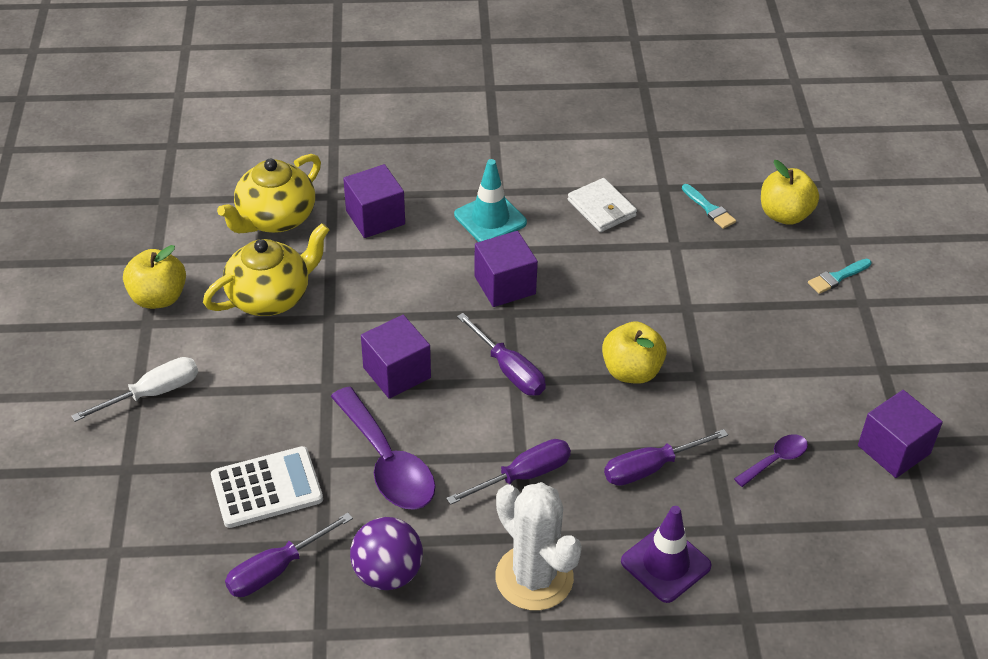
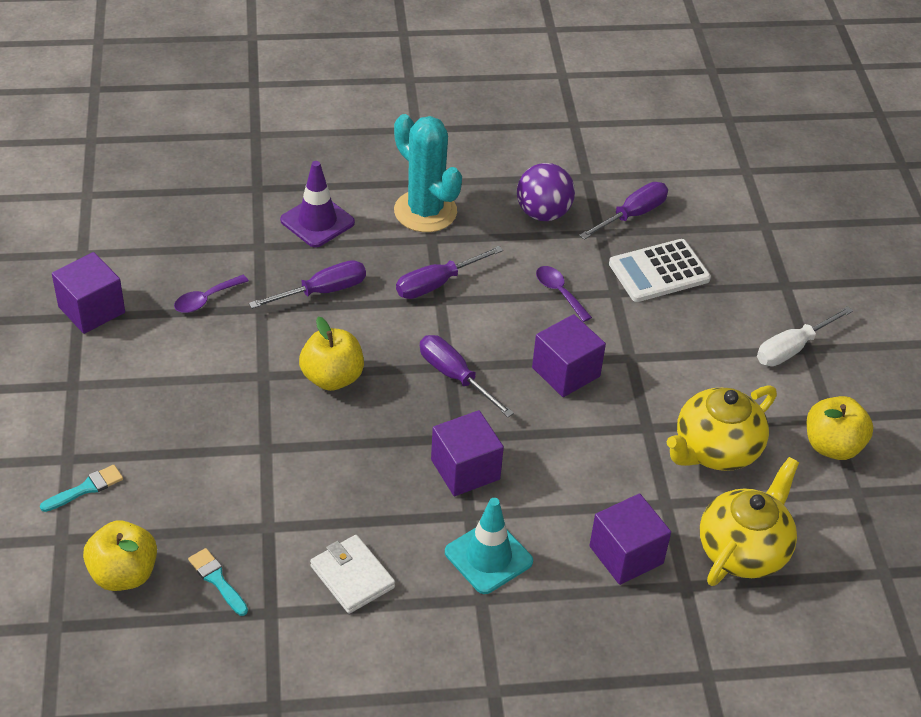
camera: 175 degrees right, 0 degrees up
(387, 463) = (559, 292): purple spoon -> purple spoon, size x0.51
(534, 577) = (425, 211): white cactus -> turquoise cactus

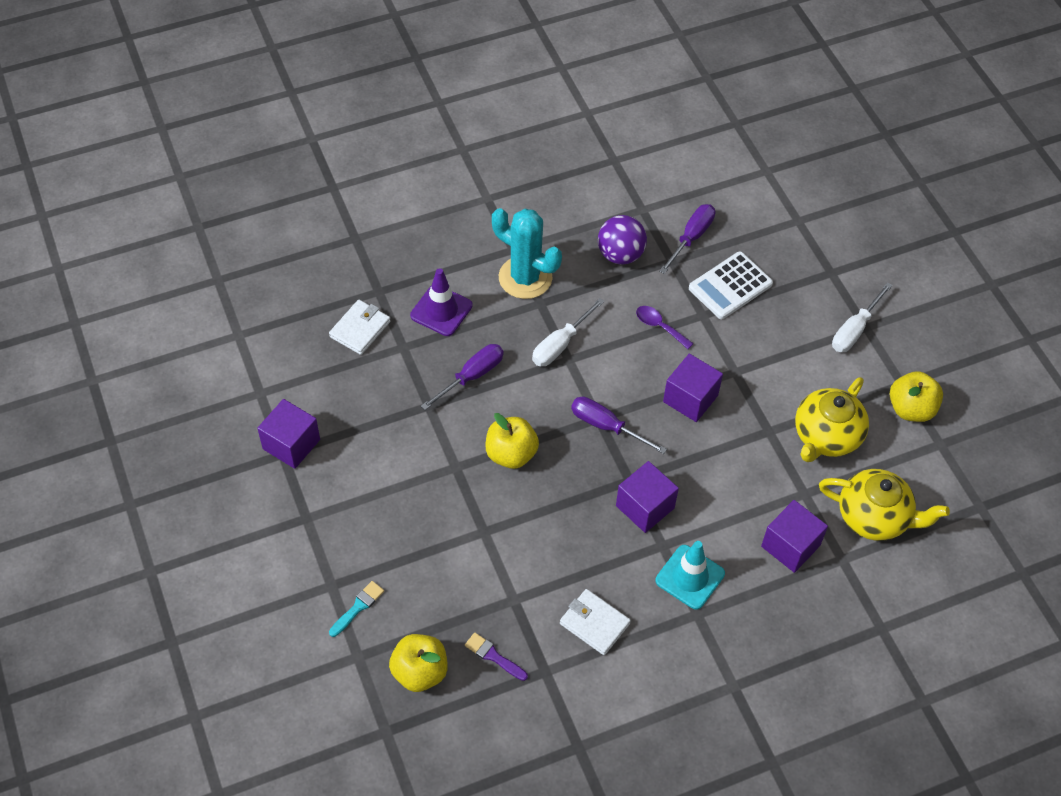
camera: 15 degrees left, 10 degrees up
(205, 299) = (380, 409): purple spoon -> none
(217, 580) = (493, 656): turquoise brush -> purple brush
(220, 219) = (360, 329): none -> white wallet
(437, 284) = (560, 344): purple screwdriver -> white screwdriver
(743, 550) = (874, 517): yellow teapot -> yellow teapot turned 90 degrees clockwise

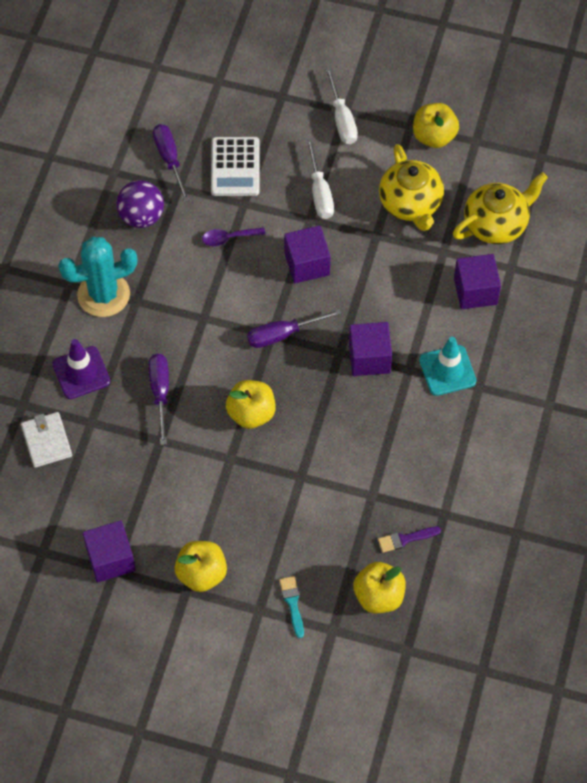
camera: 50 degrees left, 5 degrees up
(330, 519) = (201, 574): none -> yellow apple
(560, 344) = (185, 314): white screwdriver -> white screwdriver (320, 192)
(594, 623) = (433, 456): white wallet -> none

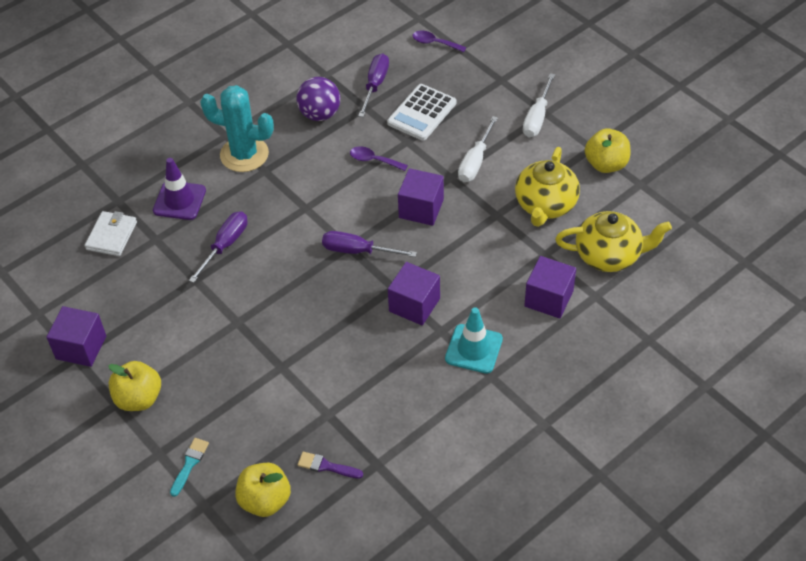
camera: 35 degrees right, 10 degrees down
(191, 86) = (434, 43): none -> purple spoon
(251, 413) = (282, 297): yellow apple -> none

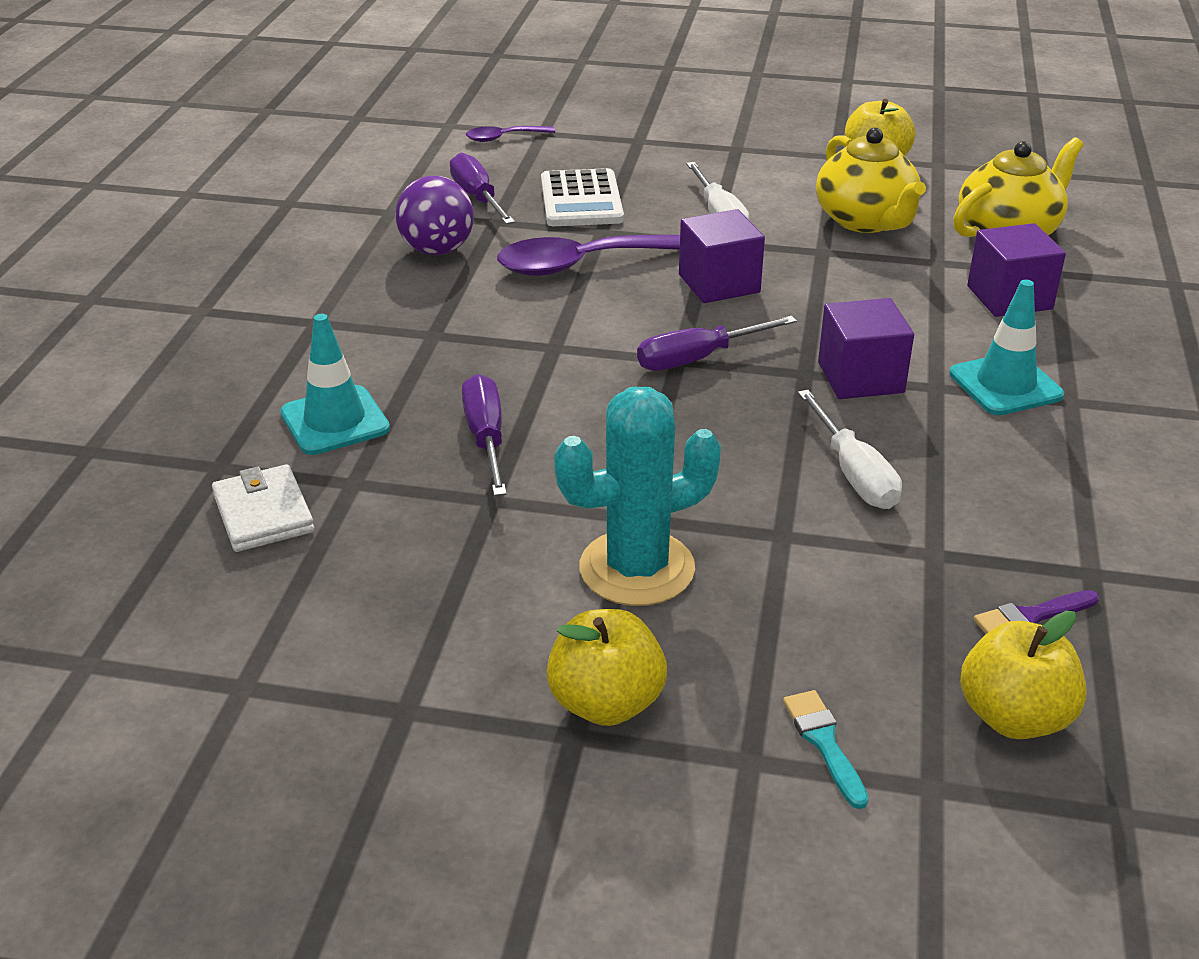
camera: 40 degrees left, 15 degrees down
(81, 347) = (398, 690): purple cube -> none
(179, 200) = (335, 421): purple traffic cone -> turquoise traffic cone
(244, 154) = (376, 330): turquoise cactus -> turquoise cactus (637, 568)
(374, 160) = (582, 264): purple spoon -> purple spoon, size x1.96
(537, 118) = (733, 155): white screwdriver -> white screwdriver (854, 473)

